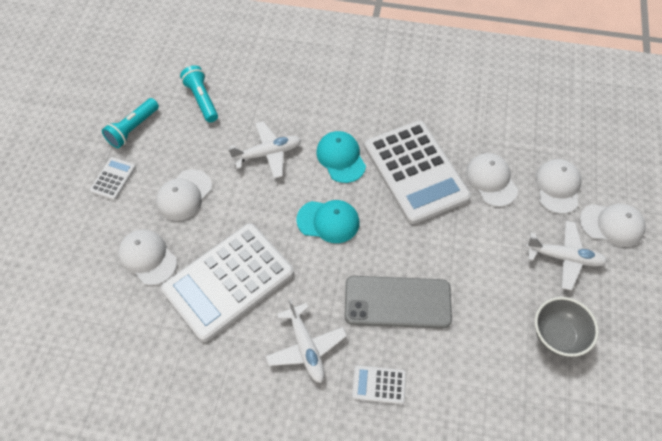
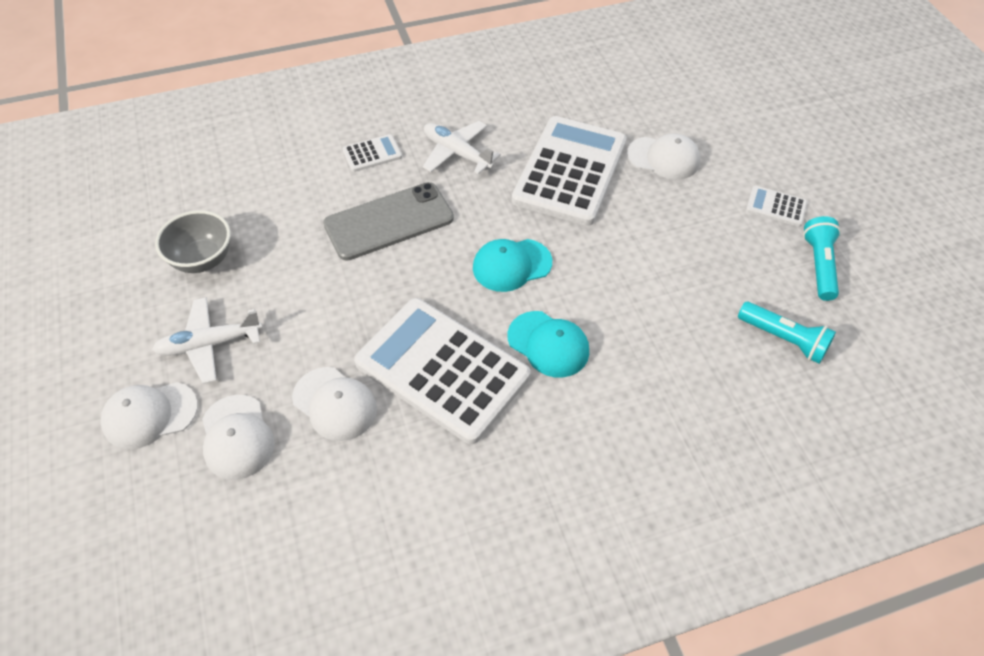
camera: 150 degrees right, 5 degrees down
(113, 179) = (776, 207): white calculator -> white calculator turned 120 degrees clockwise
(184, 195) = (687, 224): white cap -> none
(267, 154) = (640, 308): white plane -> none

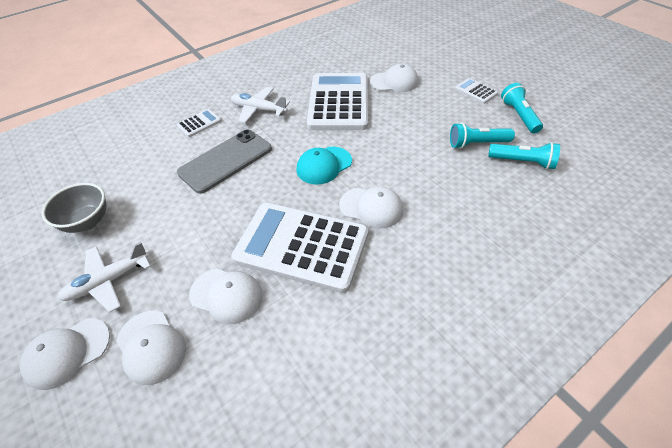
camera: 15 degrees left, 5 degrees down
(548, 344) = (371, 207): turquoise cap -> white cap
(734, 292) = (477, 143): none -> turquoise flashlight
(776, 207) = (475, 91): white calculator -> white calculator turned 45 degrees clockwise

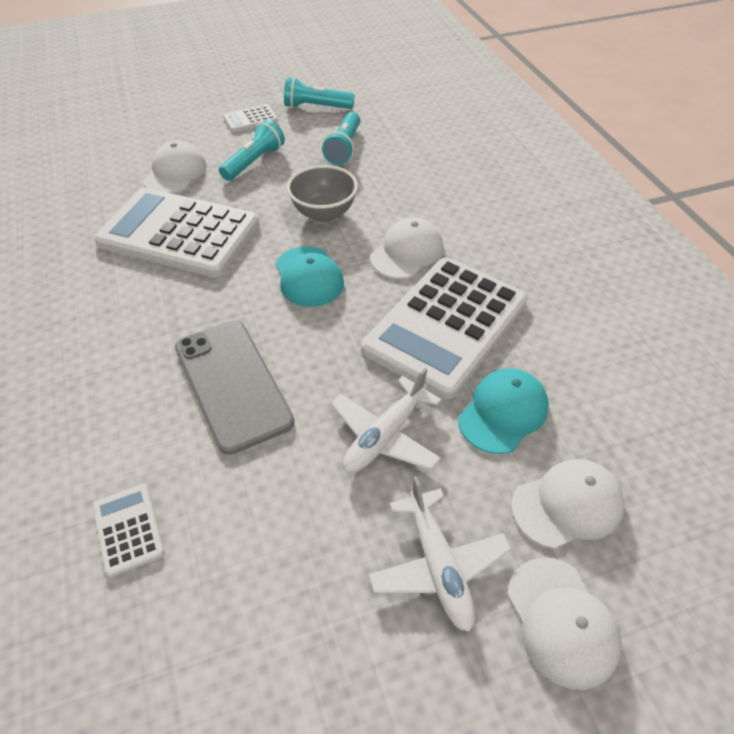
camera: 75 degrees left, 0 degrees up
(87, 222) = (282, 609): grey bowl -> grey bowl (324, 213)
(199, 123) = (101, 412): white calculator -> white calculator (128, 529)
(226, 295) = (503, 412): white cap -> turquoise cap
(258, 110) = (125, 324): white plane -> white plane (385, 436)
(522, 162) = (390, 130): turquoise flashlight -> turquoise flashlight (254, 162)

